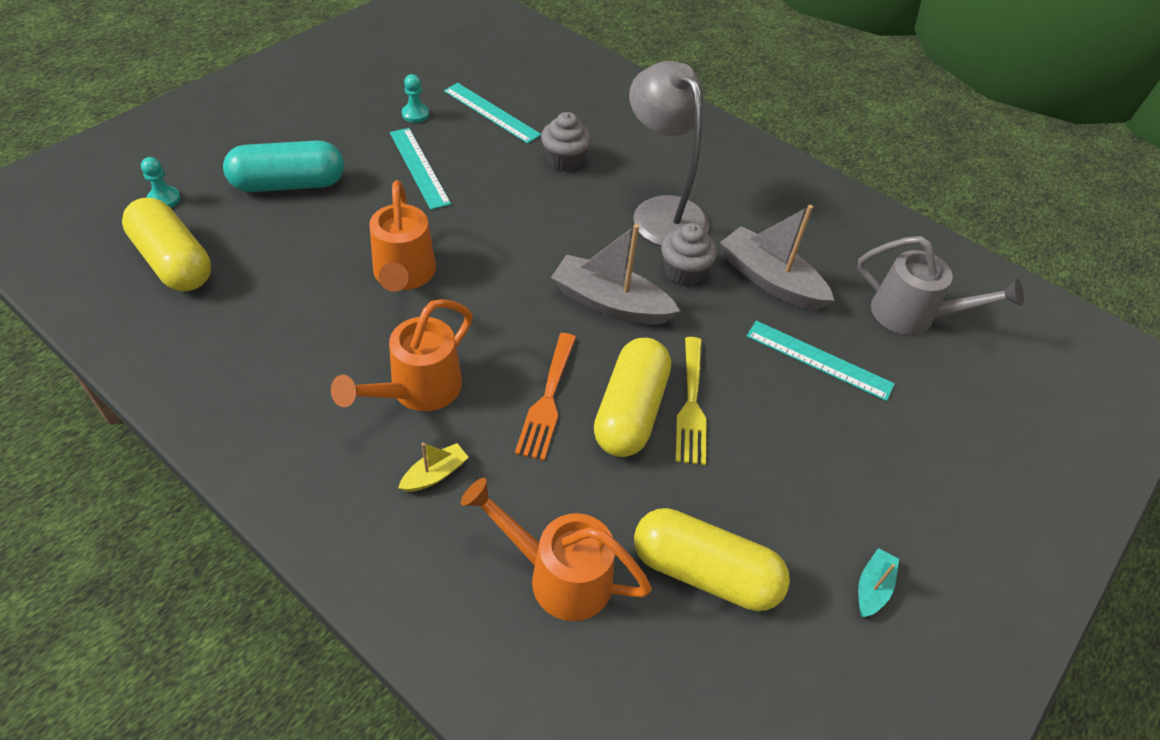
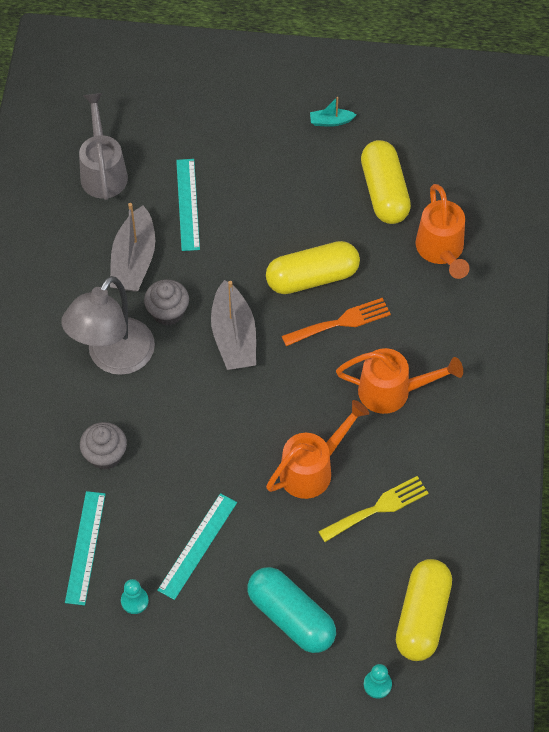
camera: 120 degrees left, 10 degrees up
(435, 474) = (436, 342): yellow boat -> none
(691, 405) = (281, 250): yellow fork -> yellow fork (378, 508)

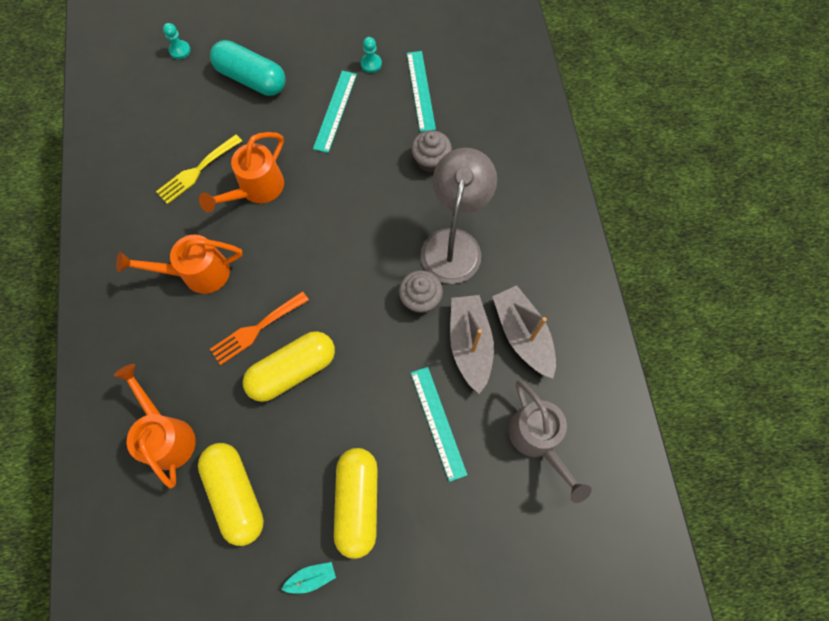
camera: 165 degrees right, 10 degrees up
(234, 337) = (353, 290): grey boat -> grey boat (522, 335)
(422, 617) = (151, 101): yellow capsule -> yellow capsule (357, 502)

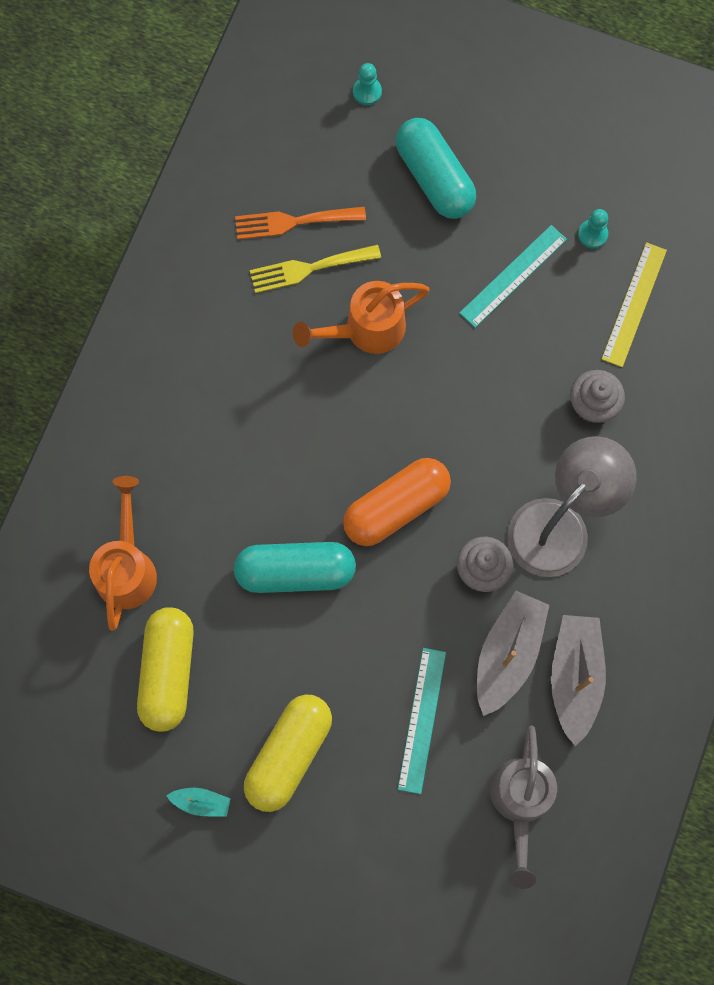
camera: 30 degrees right, 5 degrees up
(198, 273) = (249, 399): orange watering can -> none
(256, 329) = (279, 502): orange fork -> orange fork (293, 222)
(293, 370) = (295, 571): yellow capsule -> turquoise capsule
(339, 290) = (396, 507): none -> orange capsule
(420, 90) = (634, 304): turquoise ruler -> yellow ruler

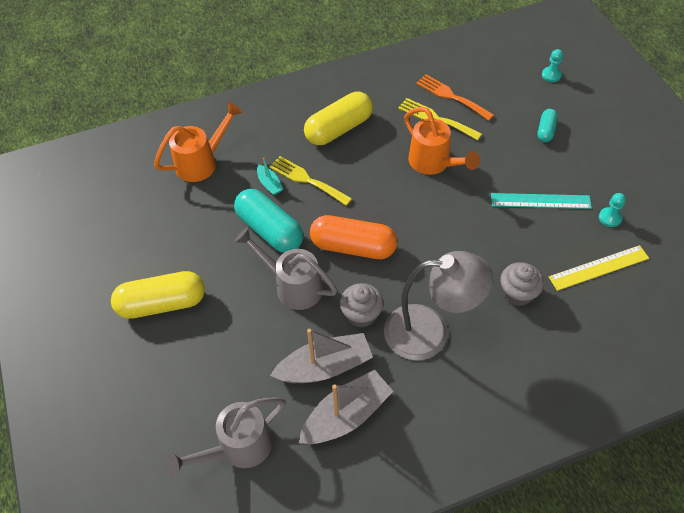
camera: 50 degrees right, 20 degrees down
(168, 671) = (161, 217): yellow capsule -> yellow capsule (339, 129)
(201, 802) = (99, 284): turquoise boat -> turquoise boat (269, 184)
(263, 477) = (306, 180): none -> yellow fork
(366, 330) = (433, 163): orange watering can -> orange watering can turned 150 degrees counterclockwise
(388, 607) = (293, 286): none -> grey watering can
(421, 720) = (241, 353): turquoise ruler -> none
(434, 178) = (545, 130): turquoise capsule -> turquoise capsule, size x0.51

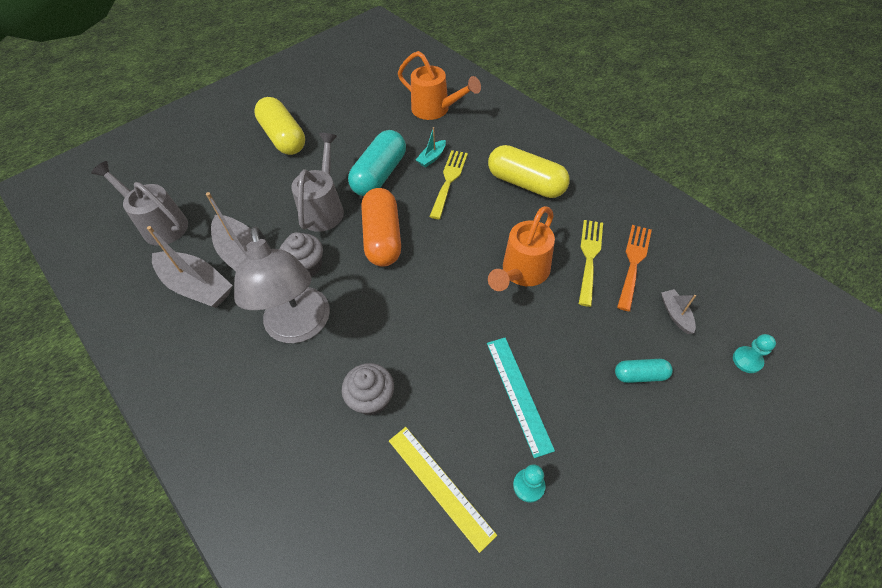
camera: 70 degrees right, 0 degrees up
(504, 93) = (675, 314): none -> grey boat

